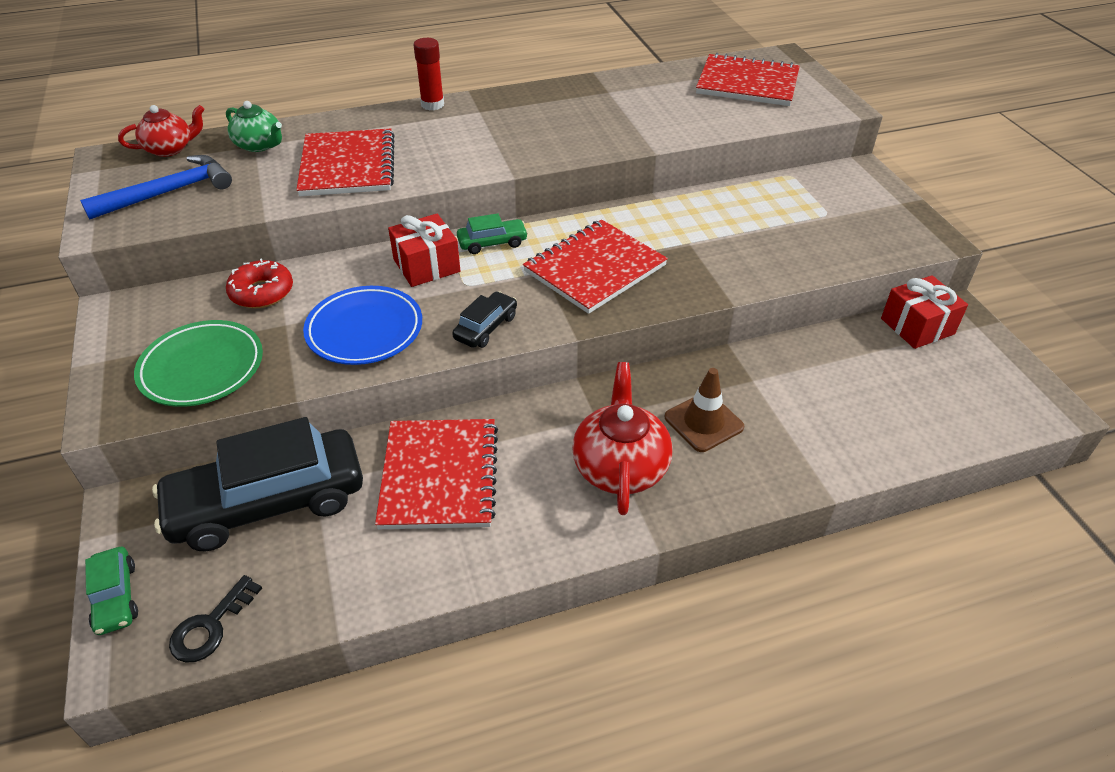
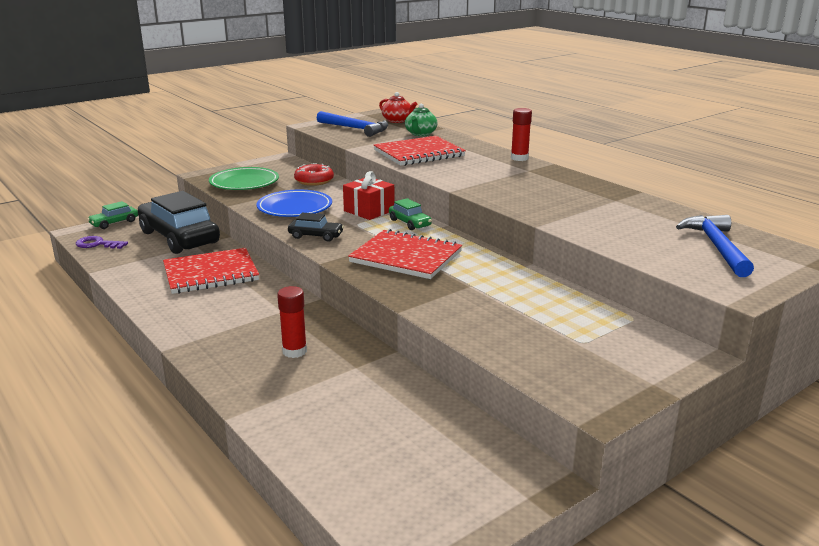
camera: 70 degrees right, 20 degrees down
(210, 626) = (97, 244): black key -> purple key
(620, 467) = (236, 326): red teapot -> none
(703, 422) = (294, 351): brown traffic cone -> red glue stick
(747, 83) = (717, 247): red notebook -> blue hammer
(917, 326) = (495, 453): red gift -> none

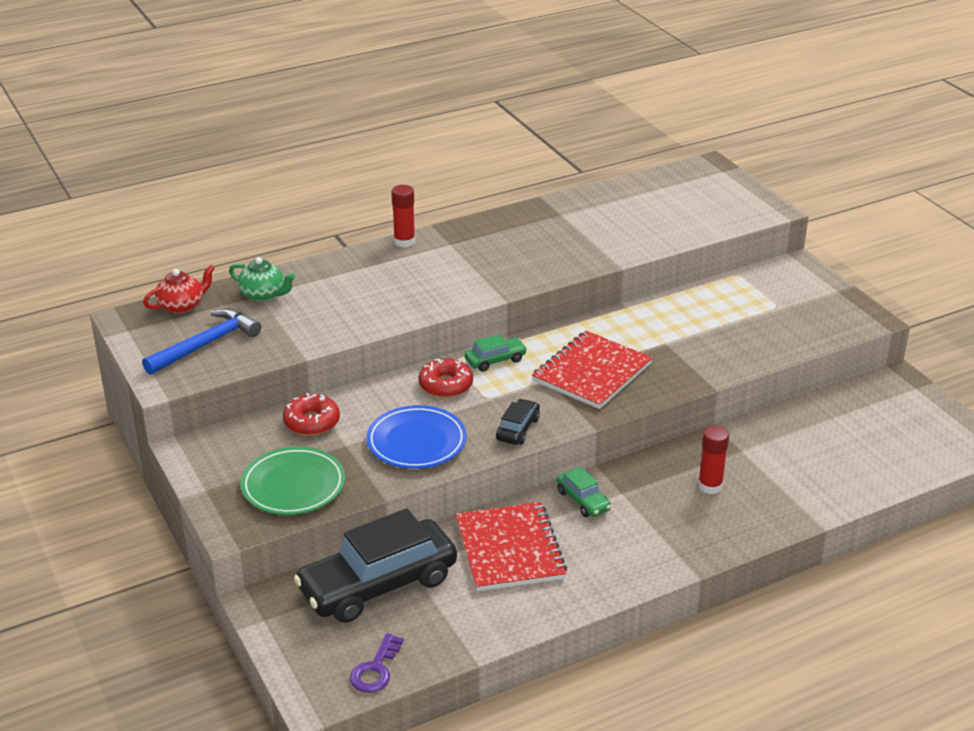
camera: 80 degrees left, 10 degrees up
(114, 223) = (289, 661): green car -> green car (583, 500)
(369, 210) = (446, 385): red gift -> red donut
(419, 153) = (354, 305): red notebook -> none
(717, 247) = (683, 195): blue hammer -> none

